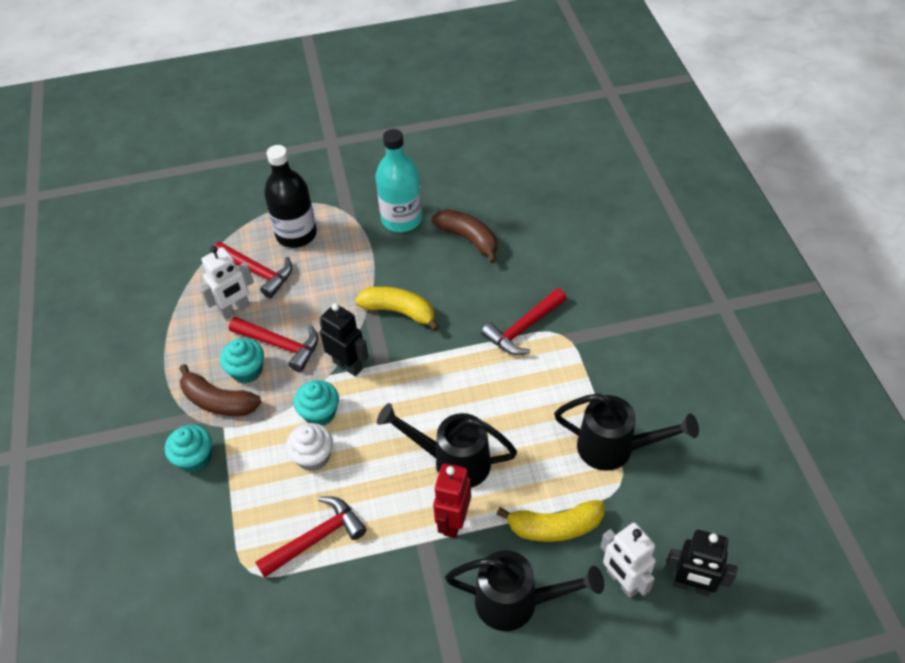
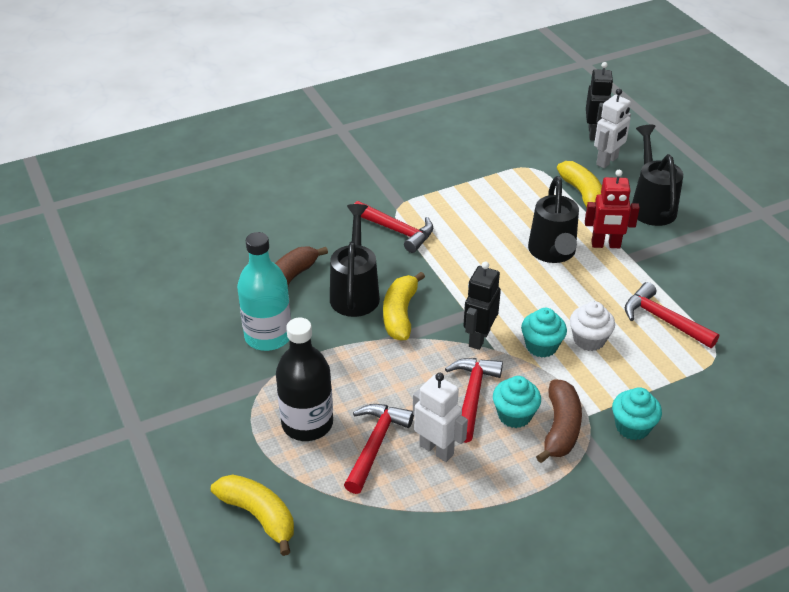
camera: 105 degrees left, 10 degrees down
(224, 201) = (259, 516): none -> yellow banana
(615, 448) = (501, 171): black watering can -> black watering can (355, 292)

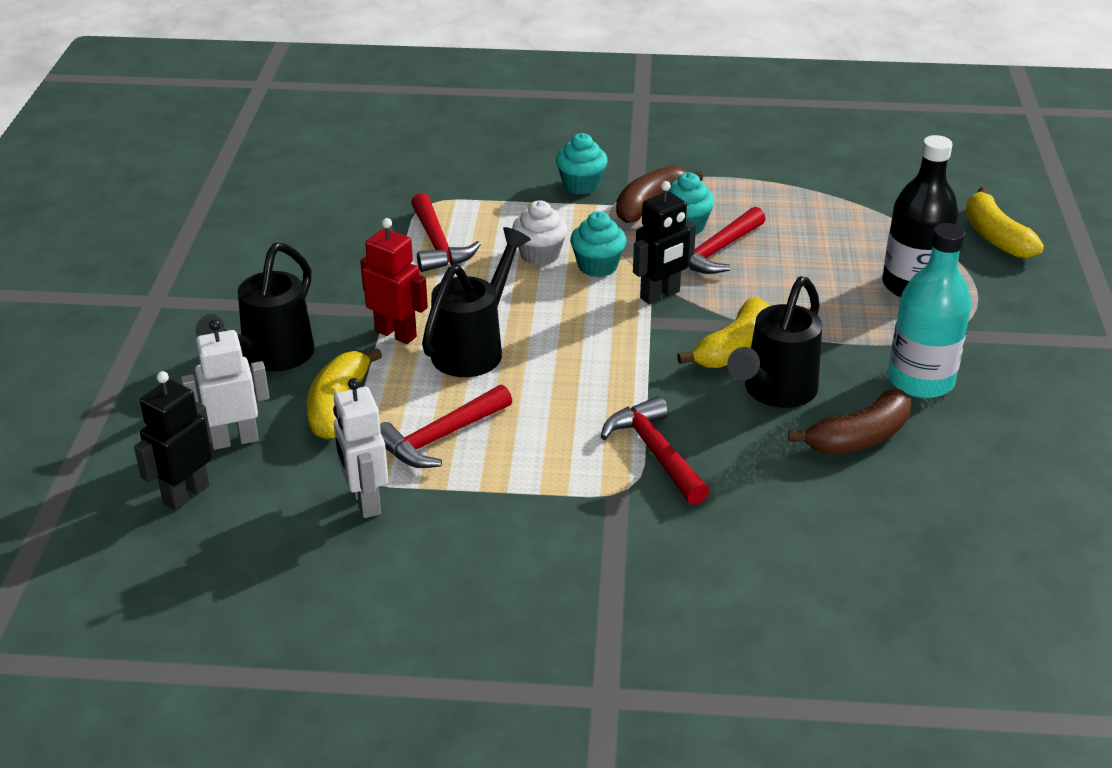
camera: 150 degrees left, 5 degrees down
(375, 444) = (847, 249): red hammer -> red hammer (440, 438)
(436, 449) = (787, 227): white robot -> white robot (365, 501)

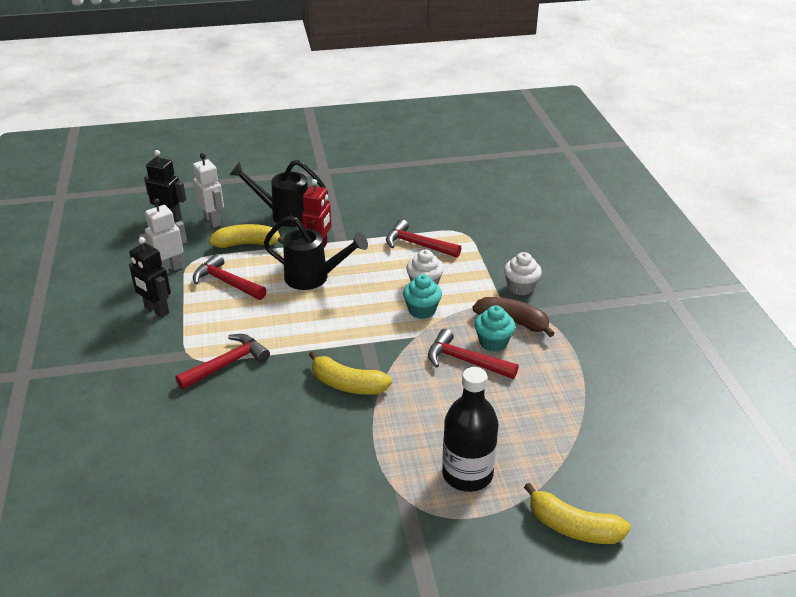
camera: 75 degrees right, 0 degrees up
(438, 245) = (417, 245): red hammer -> red hammer turned 60 degrees clockwise
(581, 185) = (520, 287): turquoise cupcake -> white cupcake
(660, 295) = (398, 342): black robot -> black robot (156, 310)
(774, 393) = (301, 410): black watering can -> none
(858, 438) = (259, 457): brown banana -> none
(920, 381) = (336, 487): turquoise bottle -> none
(995, 237) = (573, 527): yellow banana -> yellow banana turned 120 degrees counterclockwise

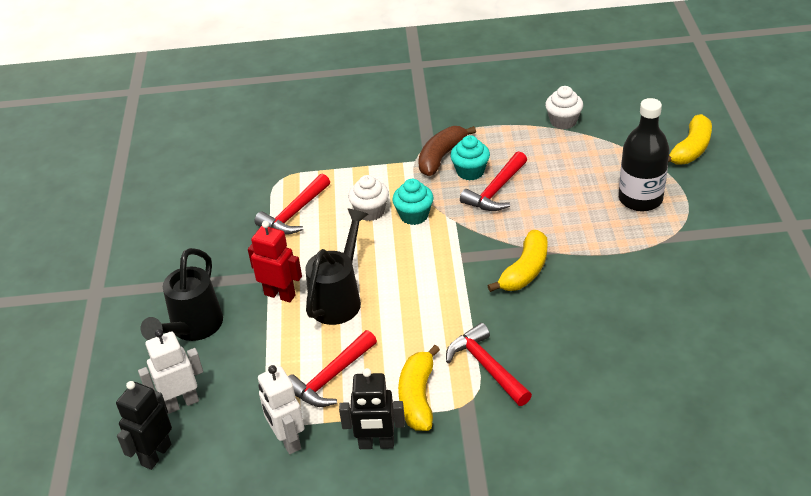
camera: 80 degrees left, 5 degrees up
(156, 310) = (376, 444): black robot -> black robot turned 45 degrees clockwise
(248, 244) = (250, 362): yellow banana -> yellow banana (418, 397)
(520, 287) = (388, 147): white cupcake -> white cupcake (563, 121)

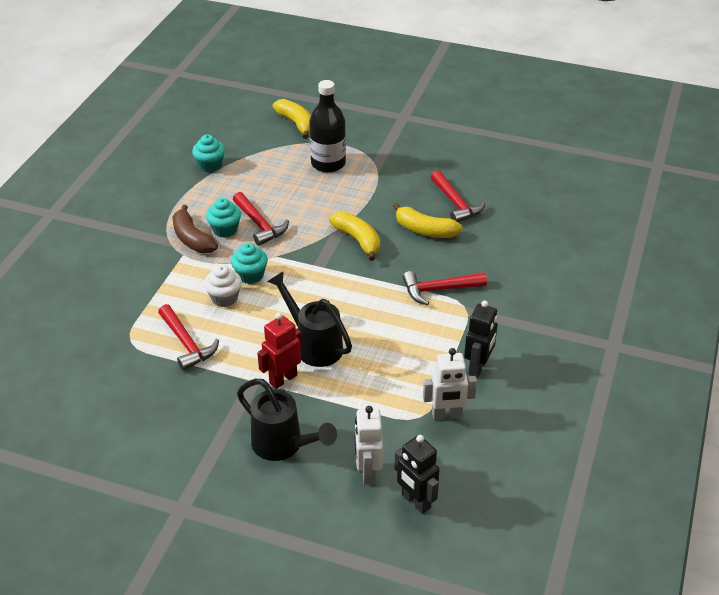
camera: 70 degrees left, 0 degrees up
(330, 378) = (398, 374): red hammer -> red hammer (456, 203)
(418, 397) = (446, 332): yellow banana -> yellow banana (424, 230)
(563, 121) = (210, 165): white cupcake -> turquoise cupcake

